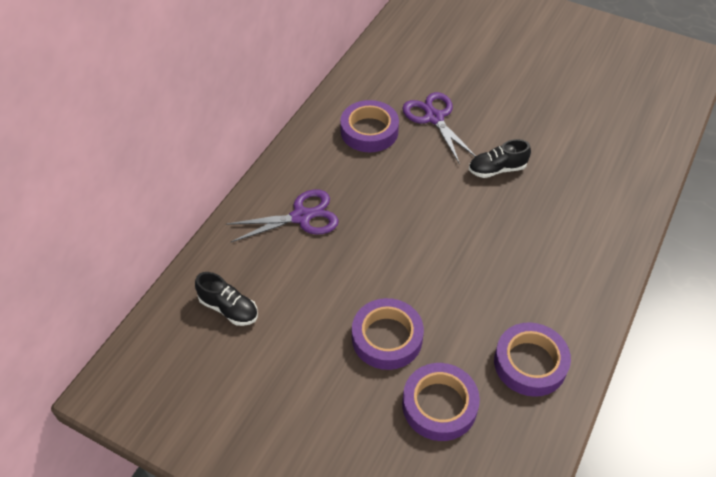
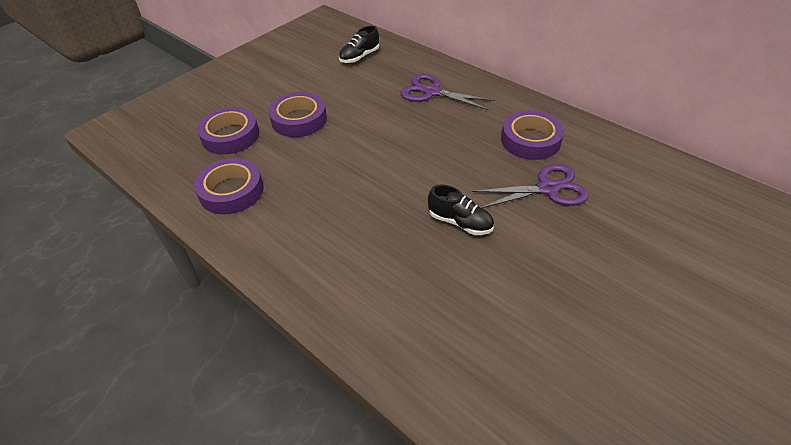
camera: 105 degrees right, 5 degrees down
(301, 217) = (432, 92): purple scissors -> purple scissors turned 120 degrees clockwise
(497, 169) = (460, 222): black shoe -> black shoe turned 120 degrees clockwise

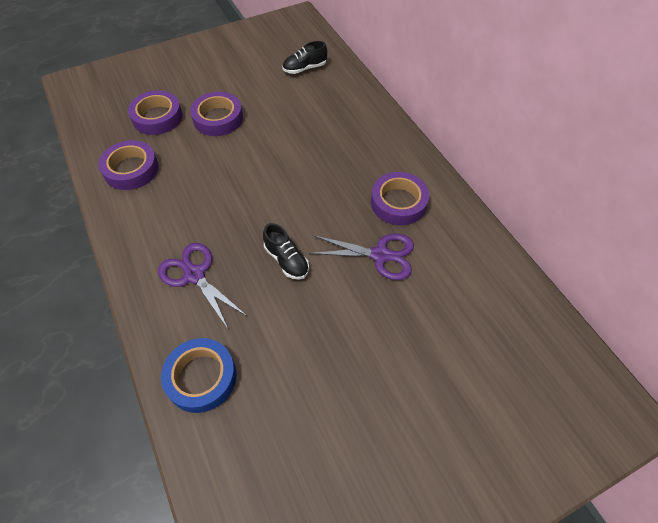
camera: 20 degrees right, 10 degrees up
(432, 92) = (344, 125): purple scissors -> purple scissors (194, 275)
(449, 366) = (201, 377): none -> blue tape

